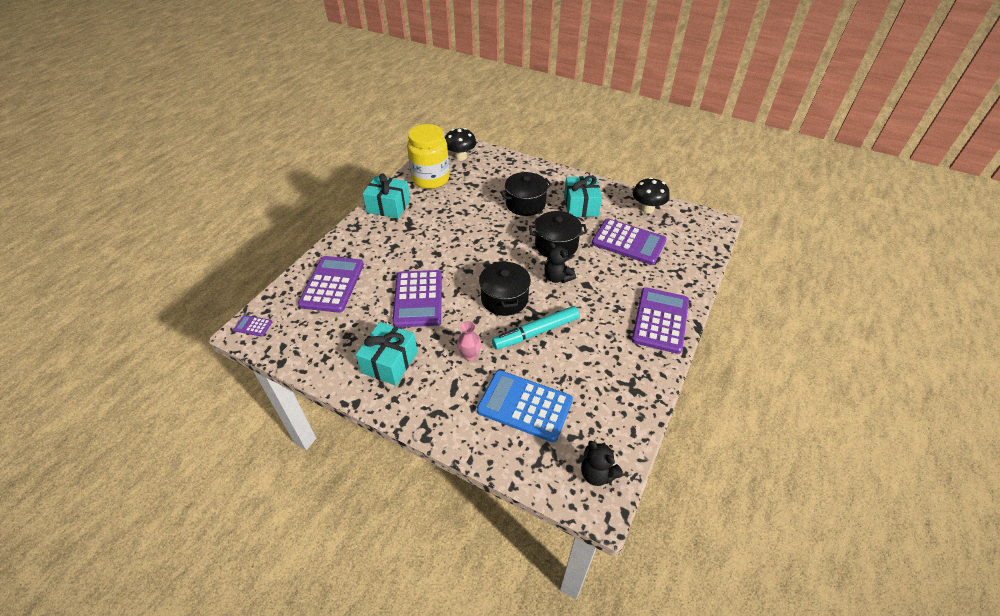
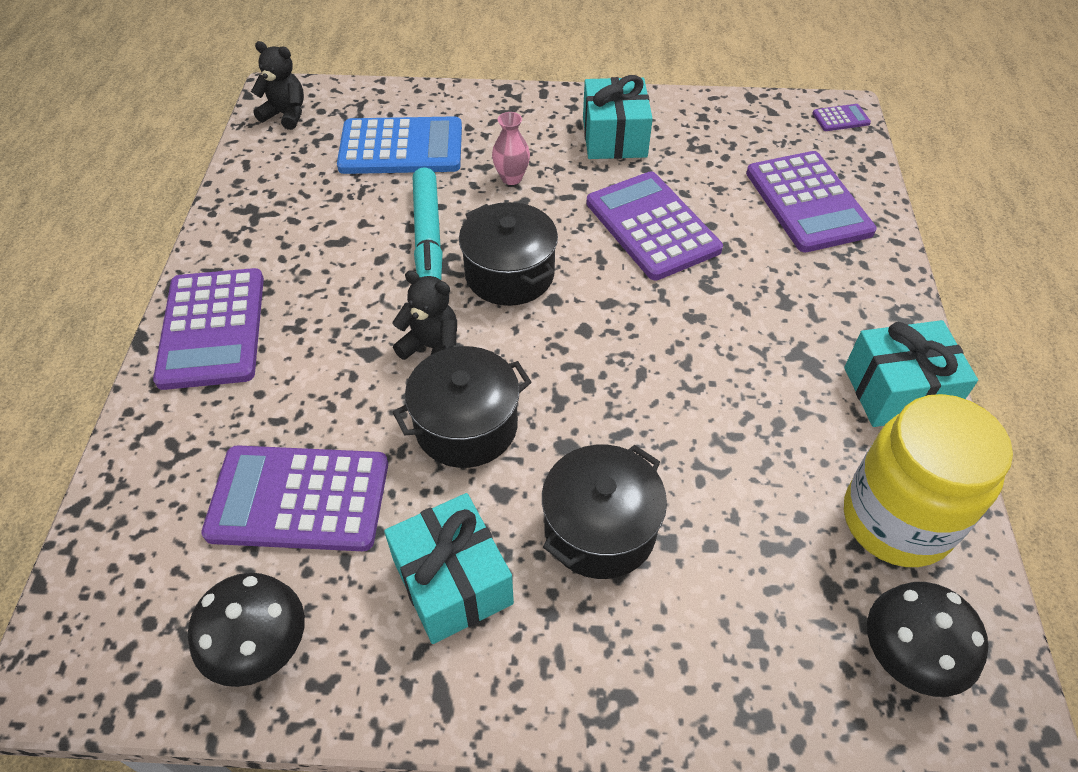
camera: 155 degrees right, 5 degrees up
(536, 332) = (428, 238): turquoise marker -> turquoise marker turned 135 degrees clockwise

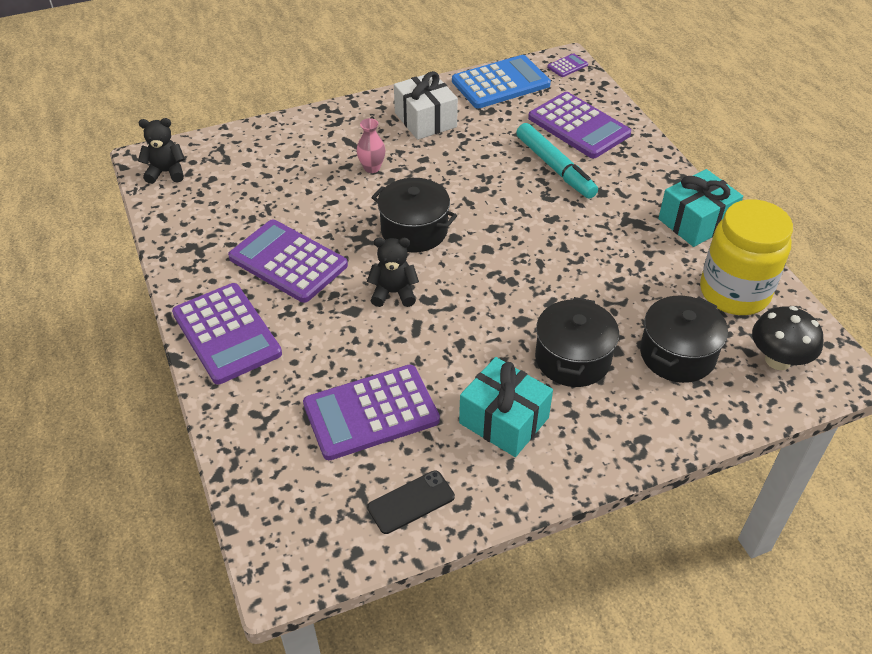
camera: 25 degrees left, 5 degrees down
(262, 649) = (411, 502): black mushroom -> black phone
(401, 147) = (275, 170): blue calculator -> blue calculator (500, 83)
(428, 238) = (341, 225): turquoise marker -> turquoise marker (555, 167)
(466, 426) = (450, 331): black pot -> black pot (677, 354)
(614, 137) = (425, 120): turquoise gift -> white gift
(652, 226) = (489, 171): purple calculator -> purple calculator (288, 262)

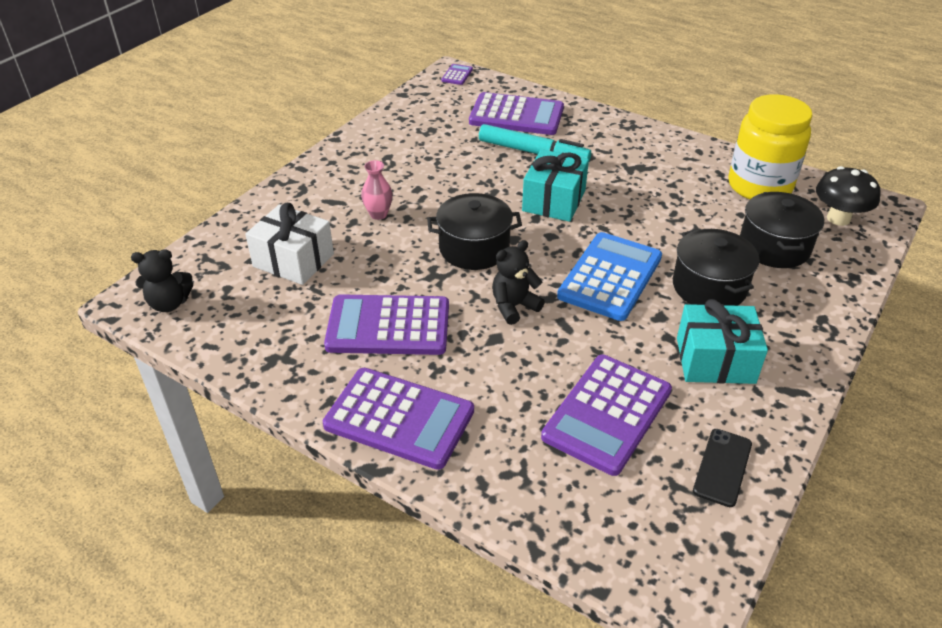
camera: 35 degrees left, 5 degrees down
(166, 172) = (169, 303): black teddy bear -> black teddy bear turned 150 degrees counterclockwise
(425, 120) = (384, 157): white gift -> white gift (293, 260)
(500, 83) = (416, 106): blue calculator -> blue calculator (610, 277)
(695, 222) = (678, 149): turquoise gift -> turquoise gift (553, 201)

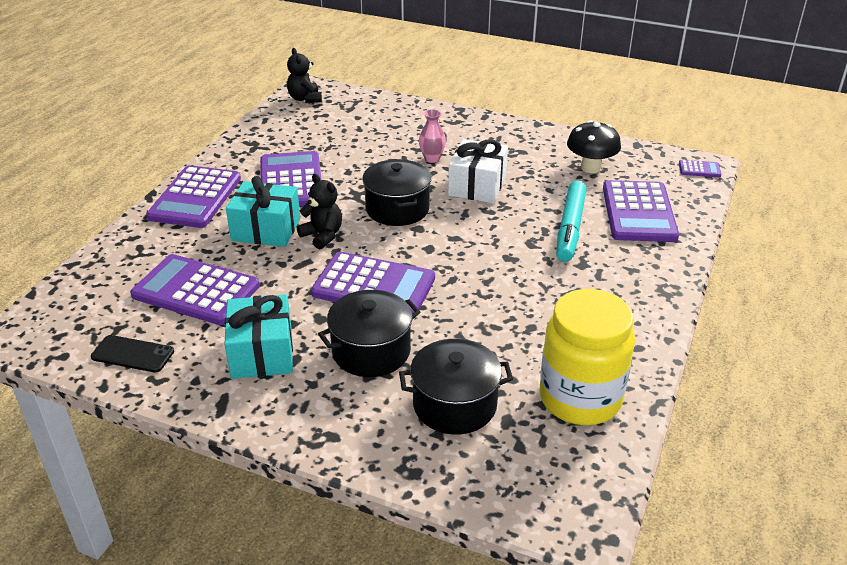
camera: 80 degrees right, 5 degrees down
(293, 260) = (361, 133): white gift -> white gift (477, 186)
(553, 201) = (487, 246): turquoise gift -> turquoise gift (266, 229)
(610, 277) = (374, 286): blue calculator -> purple calculator
(838, 218) = (535, 470): black mushroom -> black mushroom (590, 167)

